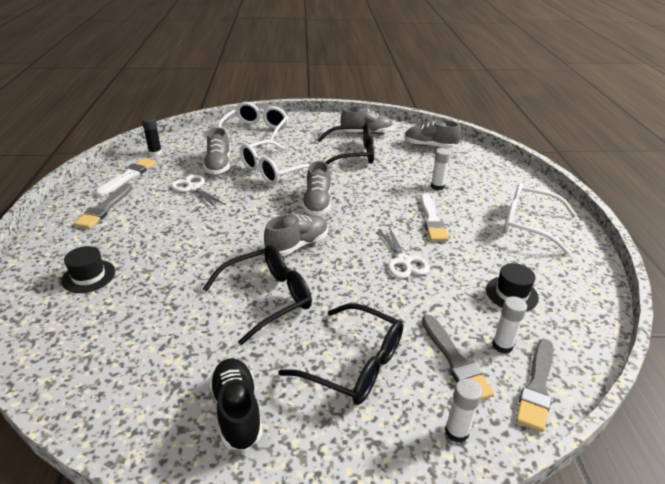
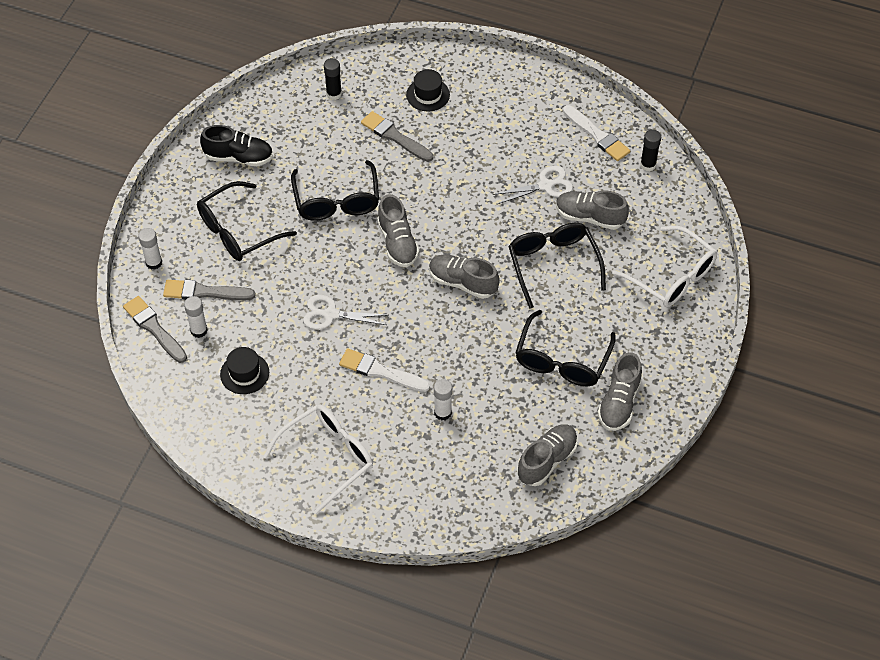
camera: 115 degrees right, 20 degrees up
(96, 353) = (334, 94): none -> black glue stick
(104, 208) = (535, 112): grey brush -> grey brush (395, 136)
(273, 171) = (553, 265): white glasses -> black glasses

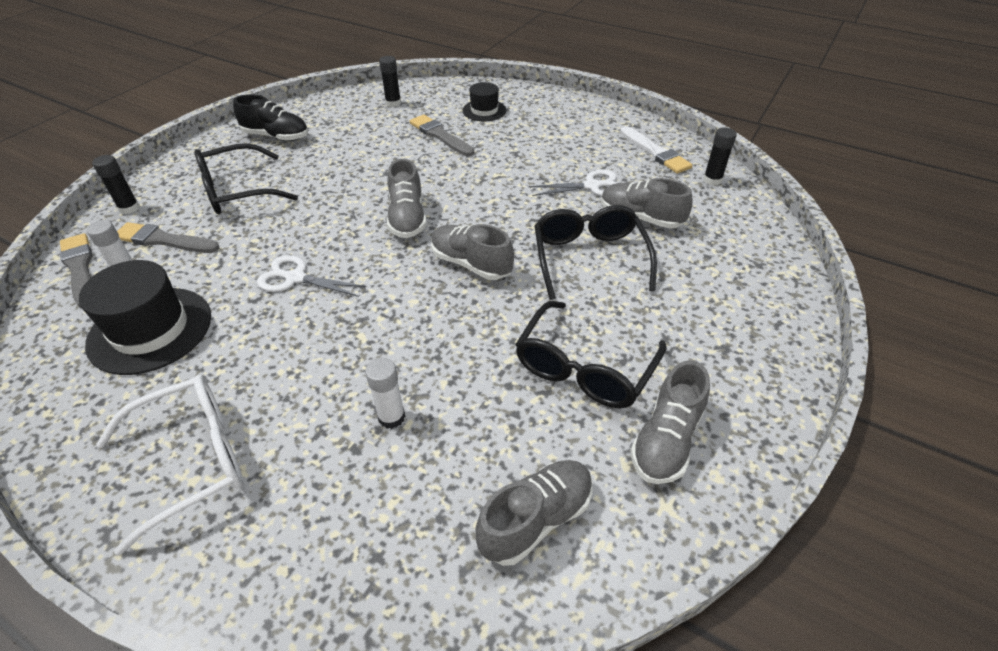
camera: 10 degrees right, 10 degrees down
(154, 263) = (129, 208): white glue stick -> black glue stick
(244, 373) = (150, 330): black hat -> black hat, size x1.75
(336, 200) = (357, 177): black glasses -> none
(380, 371) = (327, 350): white brush -> none
(671, 276) = (745, 286): white glasses -> none

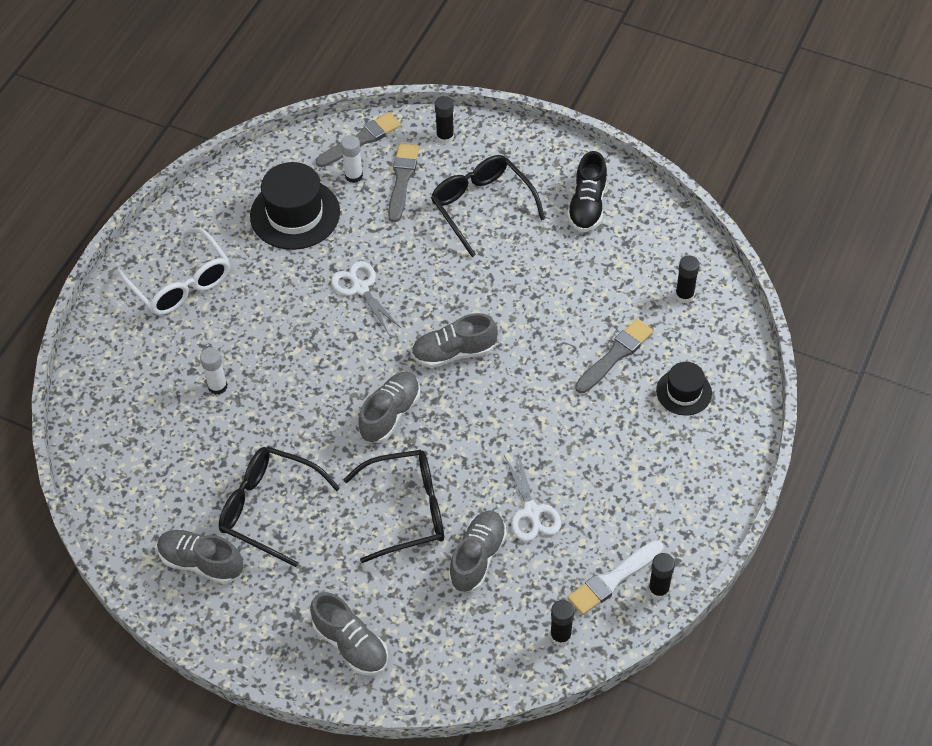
camera: 85 degrees right, 10 degrees up
(296, 278) = (360, 288): white scissors -> white scissors turned 45 degrees counterclockwise
(536, 519) = (139, 482): grey shoe -> grey shoe (351, 644)
(662, 134) = (658, 590): none -> black glue stick

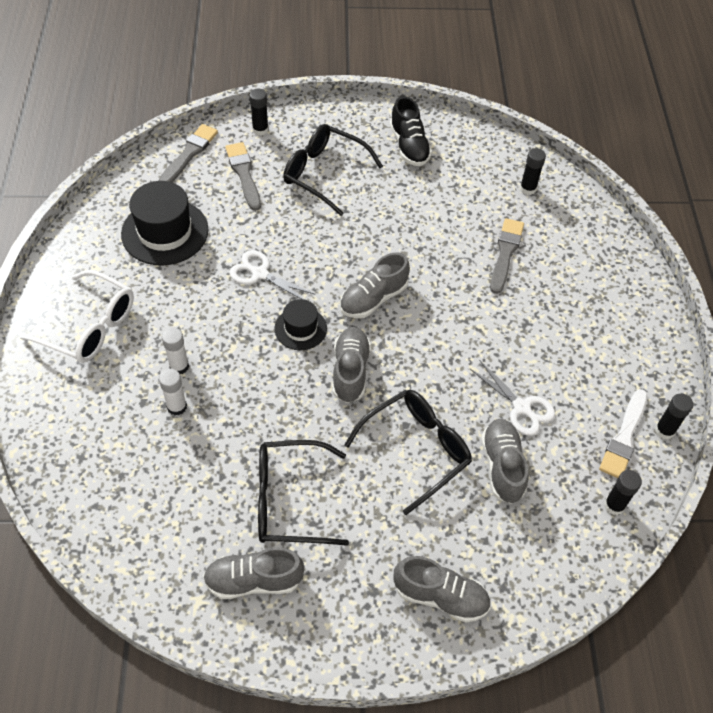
camera: 30 degrees left, 0 degrees up
(353, 176) = (199, 184): white glue stick -> white glue stick (179, 366)
(684, 392) = (577, 262): black hat -> black hat (300, 328)

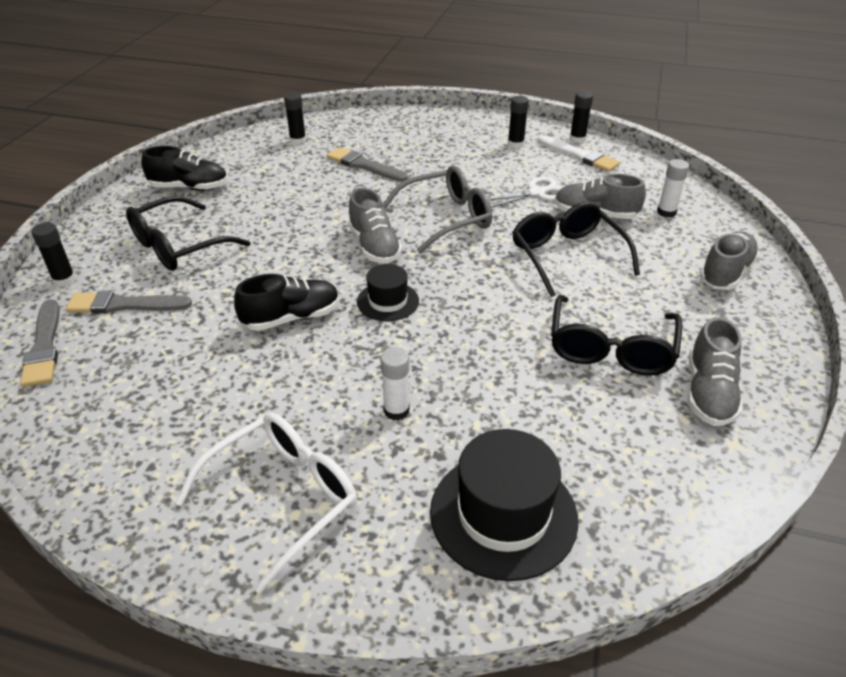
camera: 70 degrees left, 15 degrees down
(165, 232) = (164, 391): black hat -> black hat (503, 514)
(177, 407) = (458, 422): white glue stick -> white glue stick (666, 212)
(189, 154) = (44, 347): grey brush -> grey brush turned 150 degrees counterclockwise
(260, 274) = (291, 318): white scissors -> black shoe
(350, 371) = (460, 278): grey shoe -> none
(440, 340) = (446, 218): none -> grey glasses
(614, 505) = (642, 173): black glue stick -> black glue stick (515, 144)

